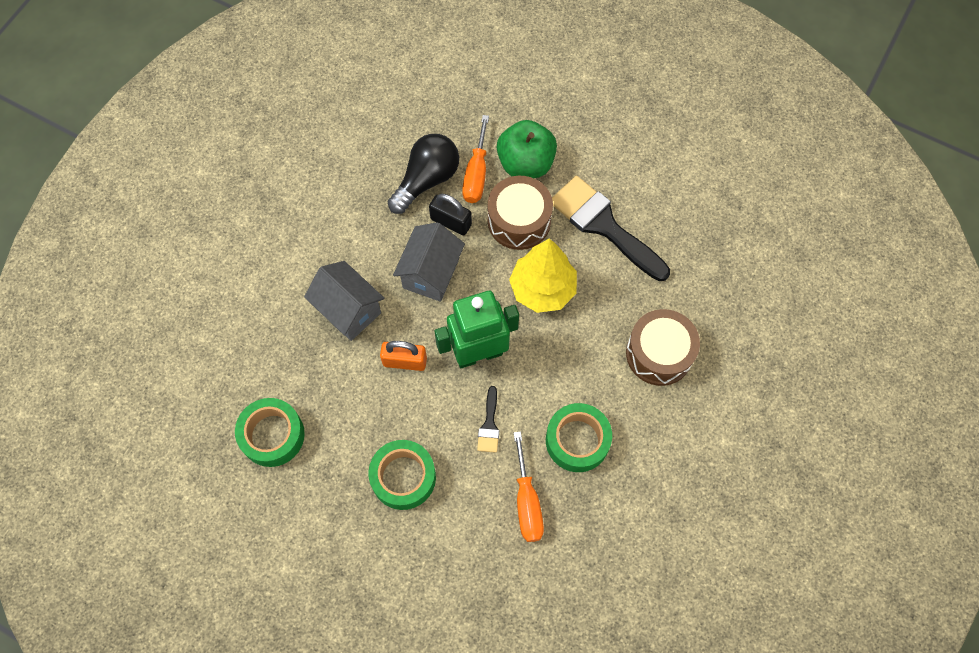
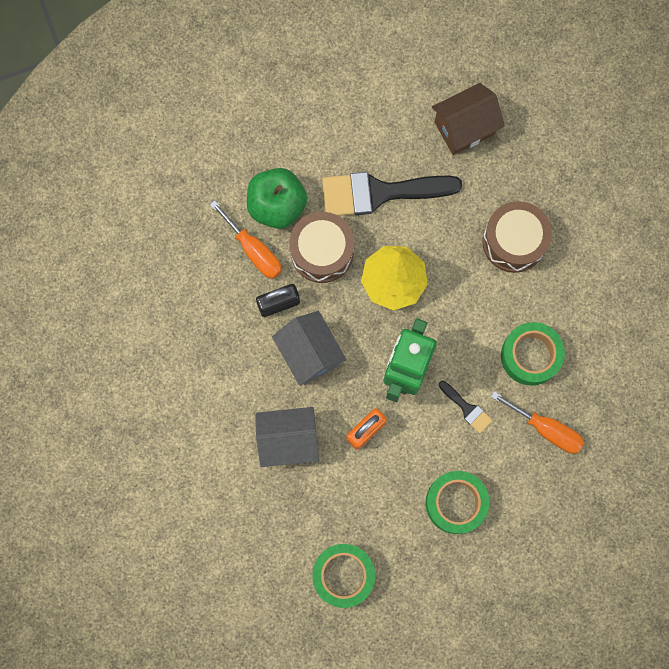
camera: 50 degrees left, 10 degrees up
(427, 180) = (226, 292): black light bulb -> none
(714, 246) = (464, 128): none -> brown house

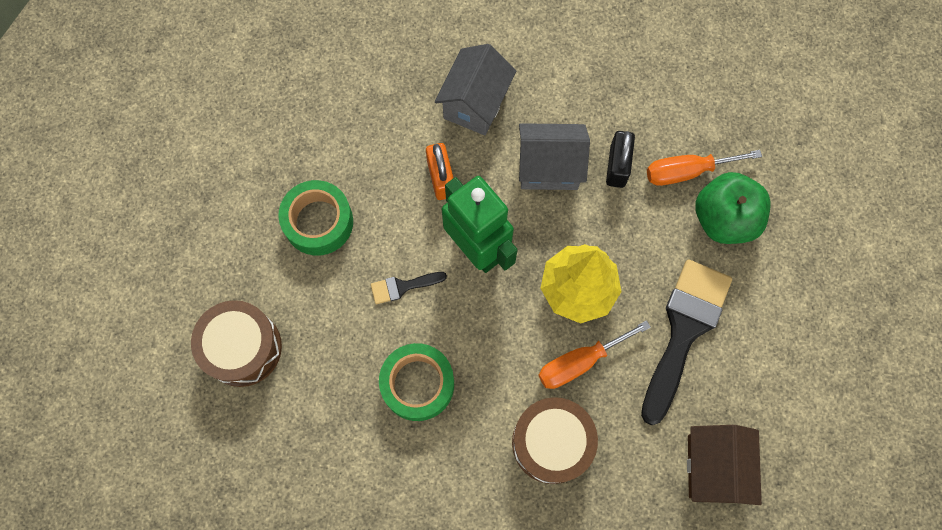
camera: 120 degrees right, 5 degrees down
(322, 252) = (649, 236): brown drum -> brown drum (242, 348)
(343, 575) = (319, 85): green tape -> none
(546, 429) = (333, 353): orange screwdriver -> orange screwdriver (579, 362)

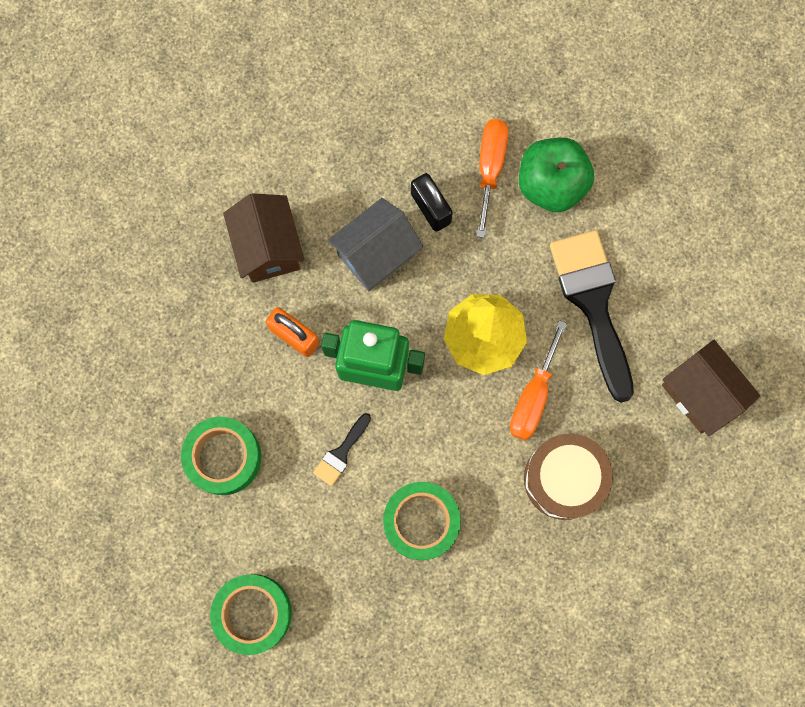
camera: 40 degrees left, 5 degrees up
(242, 348) = (253, 613): brown drum -> green tape
(475, 104) = (268, 248): grey house -> brown house
(686, 171) = (490, 168): orange screwdriver -> orange screwdriver turned 150 degrees clockwise

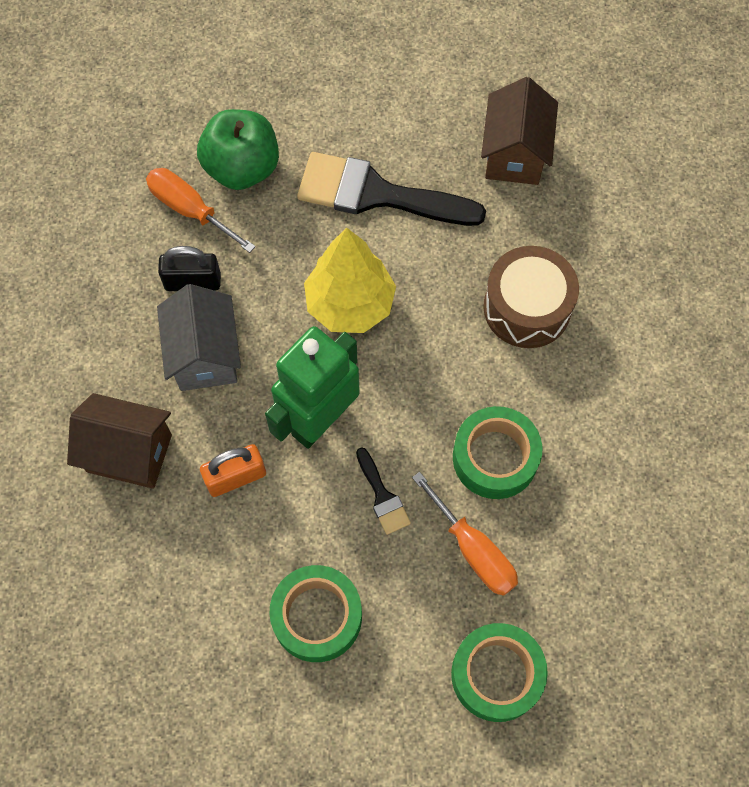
camera: 60 degrees left, 10 degrees down
(533, 396) = (433, 291): orange screwdriver -> orange screwdriver (473, 550)
(700, 394) = (515, 154): brown house -> brown house turned 75 degrees counterclockwise

